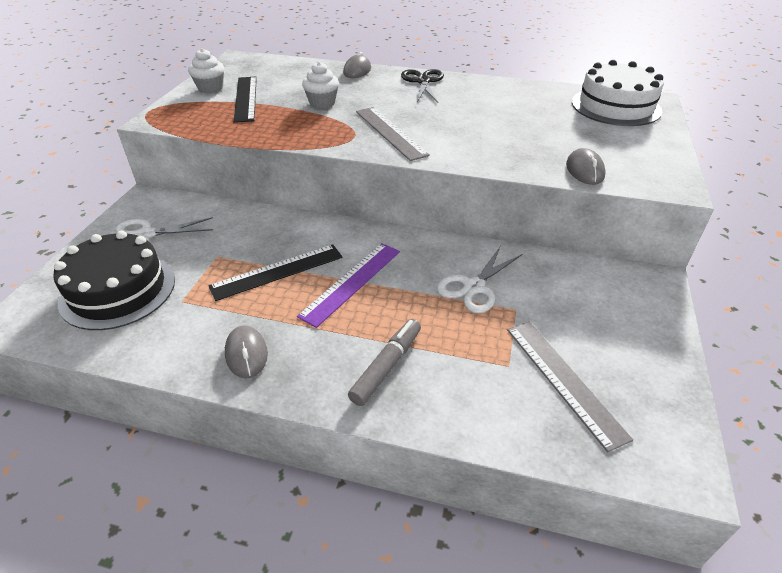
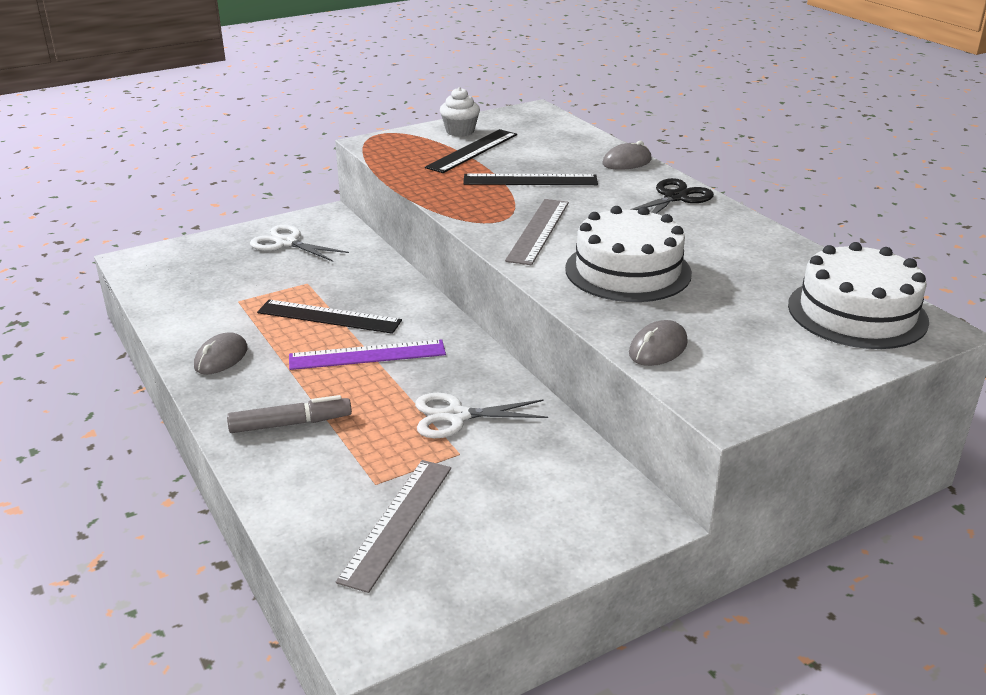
camera: 45 degrees right, 10 degrees down
(118, 290) = (214, 272): black cake -> none
(322, 103) = (530, 180): white cupcake -> black ruler
(484, 134) = (628, 271): none -> white cake

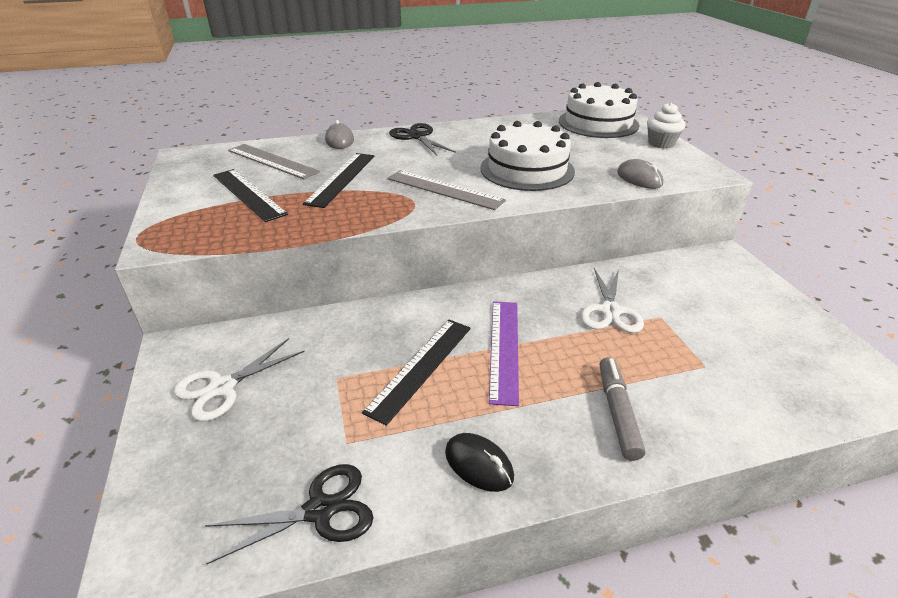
camera: 75 degrees left, 5 degrees up
(176, 303) = (319, 510): none -> black scissors
(221, 358) = (478, 464): grey mouse -> black mouse
(397, 522) = (753, 359): grey ruler -> grey ruler (272, 161)
(460, 131) = (191, 194): white cupcake -> white cupcake (661, 143)

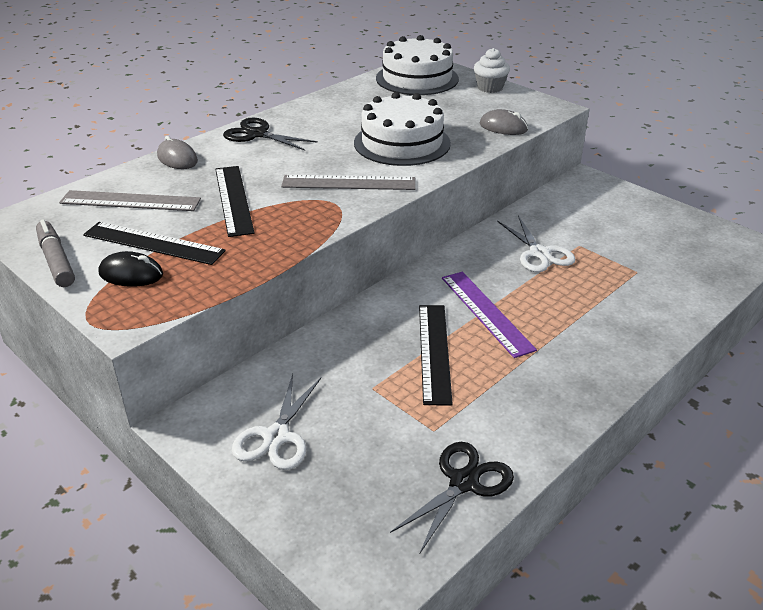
camera: 30 degrees left, 0 degrees up
(478, 464) = (546, 402): black mouse -> black mouse (131, 274)
(617, 412) = (607, 327): grey marker -> grey marker (56, 260)

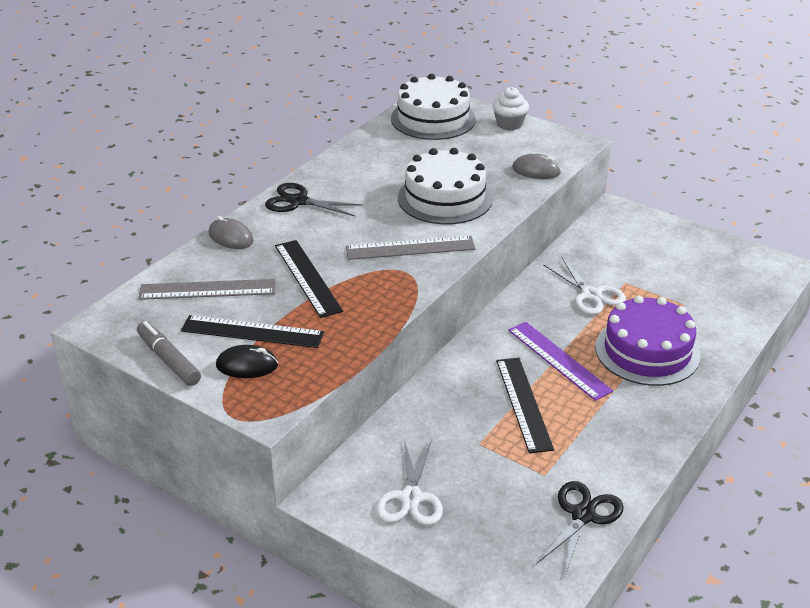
camera: 10 degrees left, 0 degrees up
(585, 314) = (647, 351): none -> purple cake

